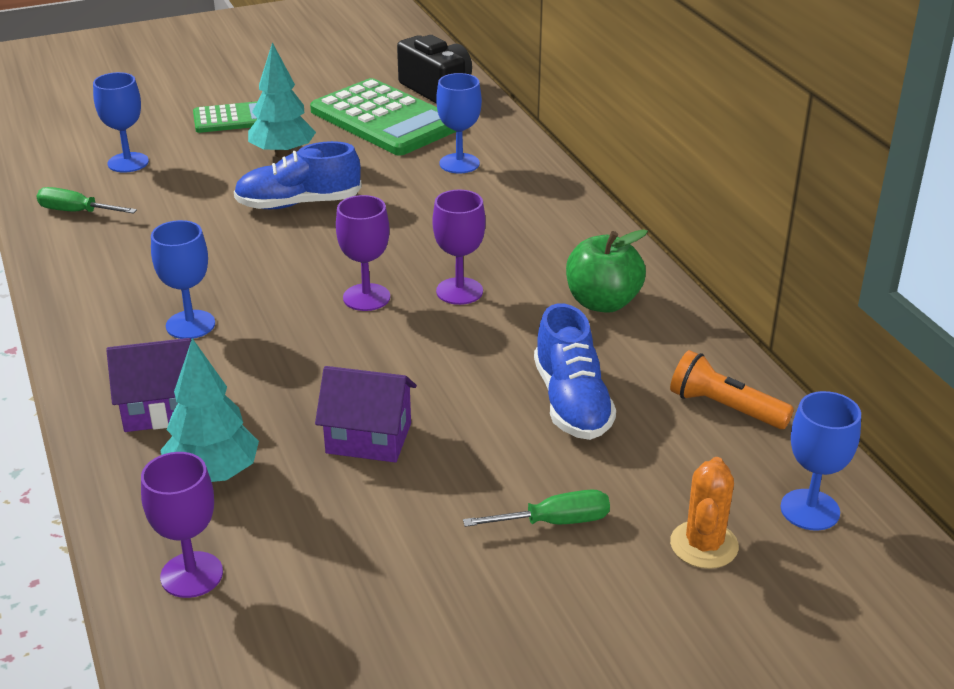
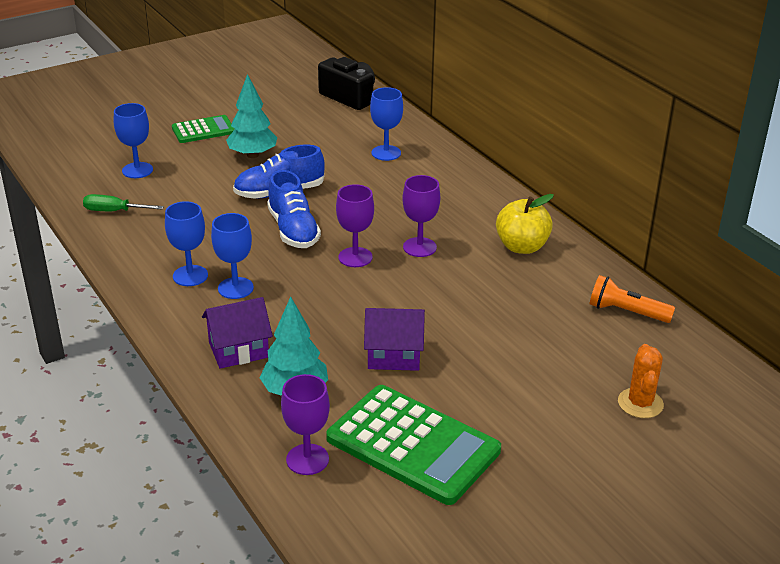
camera: 10 degrees left, 0 degrees up
(385, 119) = (319, 123): green calculator -> green calculator (413, 445)
(554, 522) = (538, 399): green screwdriver -> none
(572, 402) = (524, 318): blue shoe -> blue shoe (293, 230)
(602, 302) = (522, 247): green apple -> yellow apple
(810, 510) = (701, 374): blue goblet -> blue goblet (190, 276)

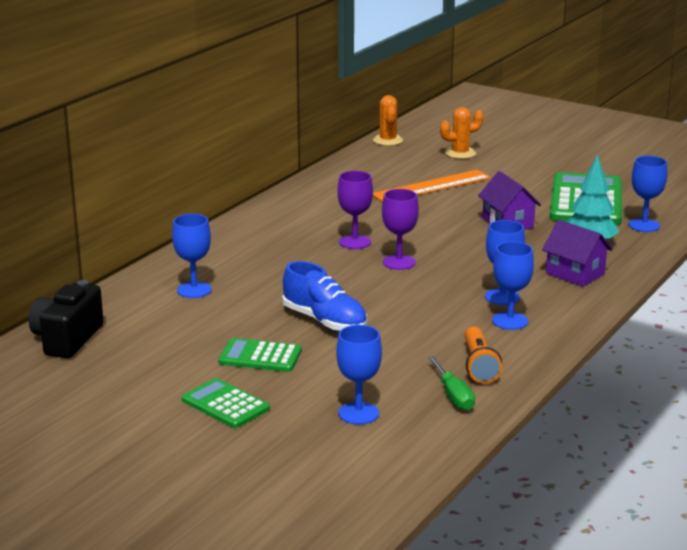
camera: 115 degrees left, 10 degrees down
(252, 155) = (260, 356): turquoise tree -> green calculator
(293, 230) = (386, 297): blue shoe -> none
(307, 459) = (644, 225): purple goblet -> blue goblet
(522, 247) = (312, 208): yellow apple -> none
(536, 340) = (431, 186): none -> orange ruler
(626, 312) = (363, 167): orange flashlight -> orange flashlight (479, 365)
(717, 359) = (388, 140): none -> orange cactus

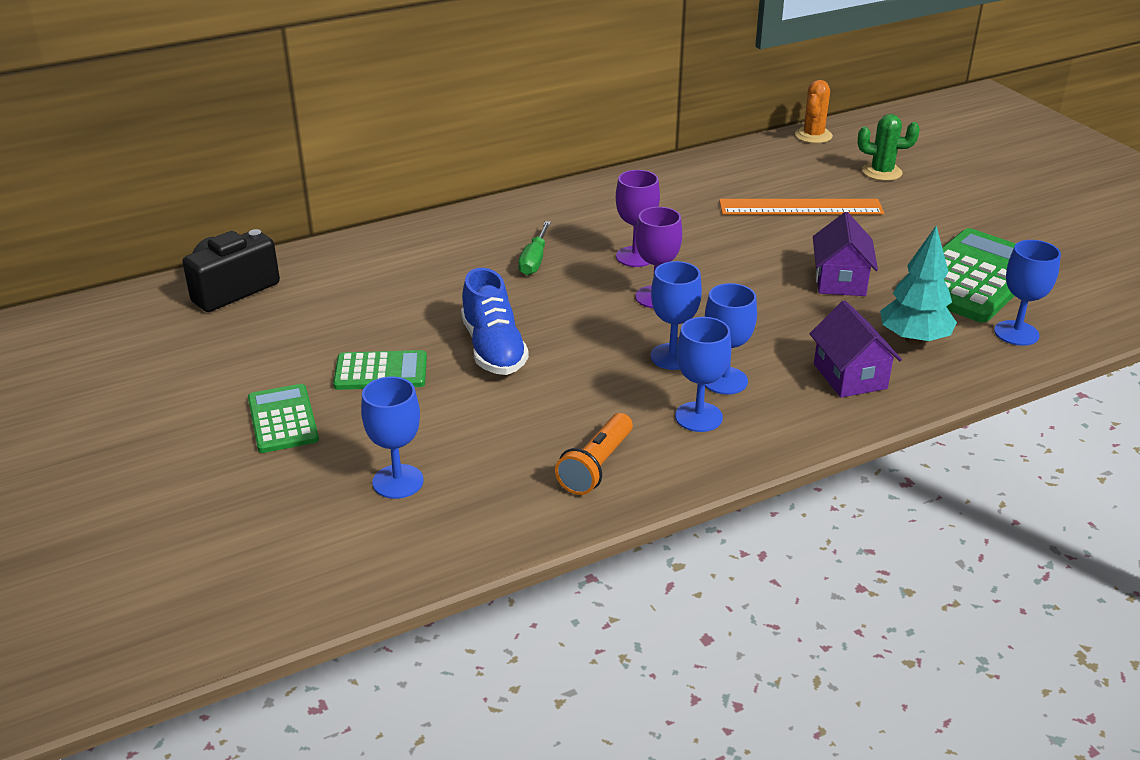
camera: 30 degrees right, 10 degrees up
(194, 290) = (408, 268): blue goblet -> blue goblet (672, 357)
(260, 356) = (381, 371): green calculator -> green calculator turned 135 degrees clockwise
(453, 395) = (523, 497): green screwdriver -> green screwdriver (534, 260)
(460, 153) = (882, 172): orange cactus -> green cactus

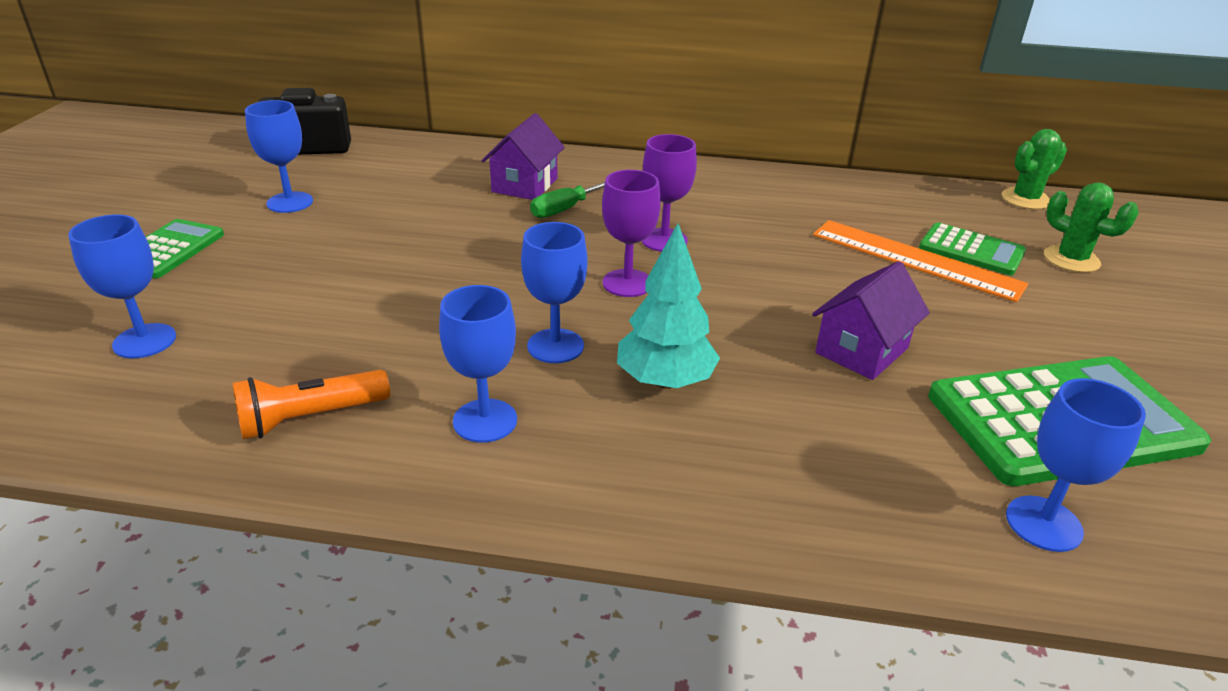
camera: 35 degrees right, 0 degrees up
(381, 371) = (296, 245): green calculator -> green calculator (971, 250)
(493, 349) = (410, 266): blue shoe -> none
(724, 380) = (571, 396): blue goblet -> blue goblet (290, 202)
(813, 136) = (1025, 199): orange cactus -> green cactus
(850, 376) = (723, 463): purple house -> purple house (525, 185)
(913, 339) = (871, 459): turquoise tree -> turquoise tree (664, 381)

